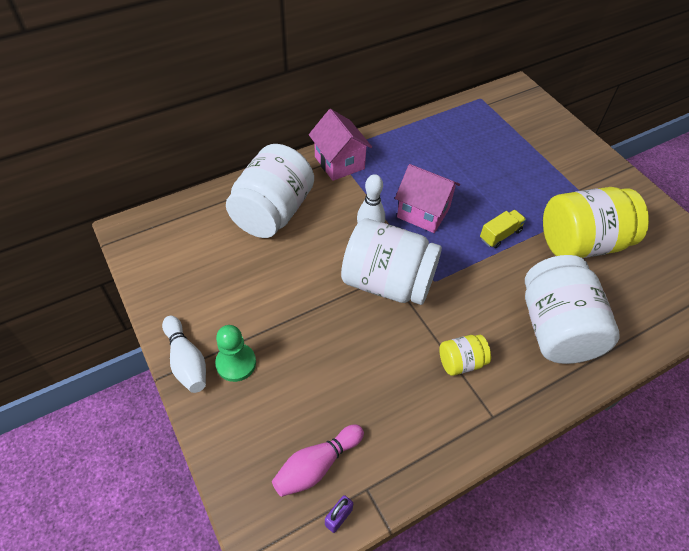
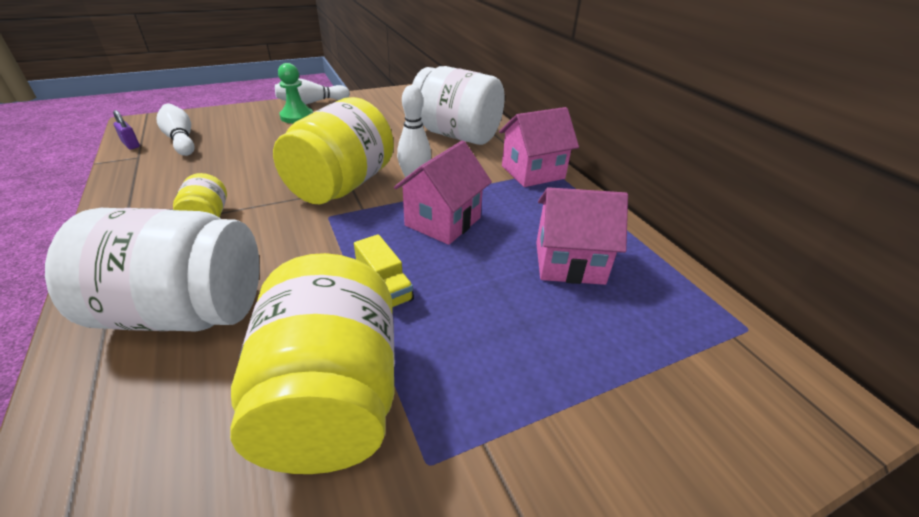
camera: 95 degrees right, 15 degrees down
(317, 465) = (181, 140): pink bowling pin -> white bowling pin
(387, 282) = (341, 185): white jar -> yellow jar
(450, 153) = (569, 262): none -> pink house

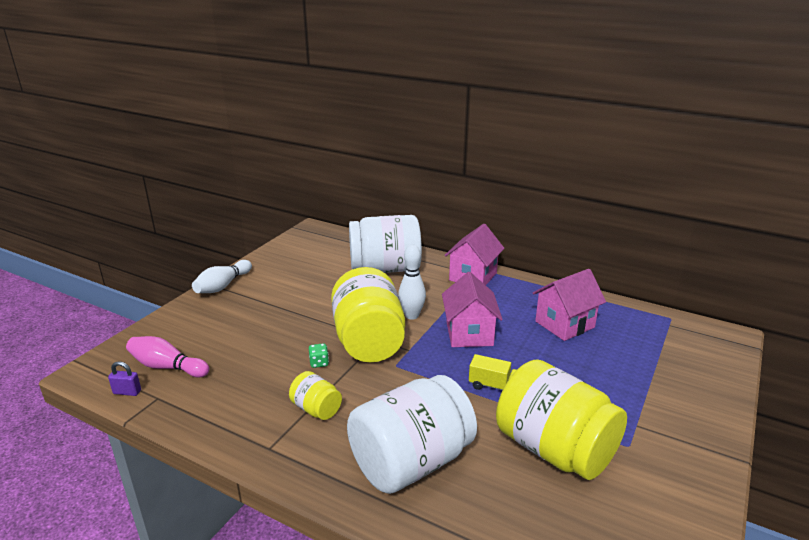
camera: 35 degrees left, 10 degrees down
(181, 140) = (167, 367): white bowling pin -> pink bowling pin
(274, 184) = (319, 363): none -> green dice
(297, 117) = (234, 304): green pawn -> none

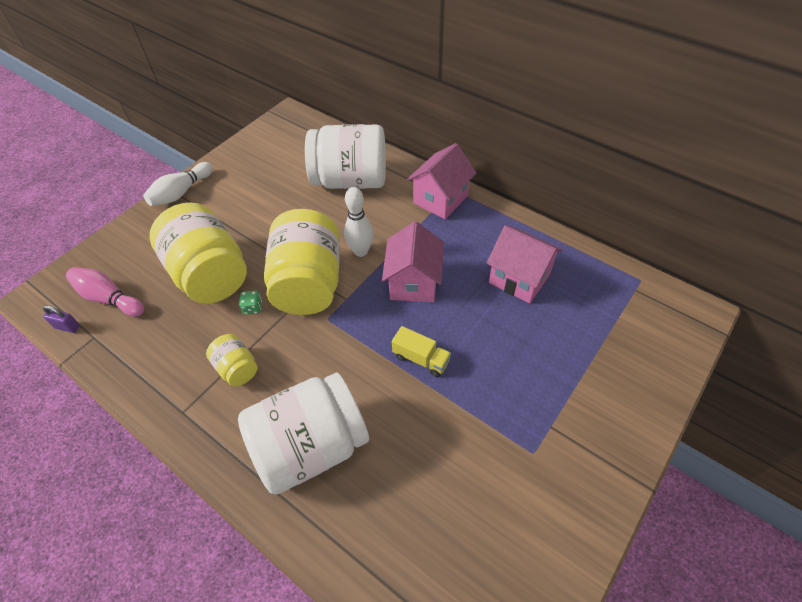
camera: 10 degrees right, 25 degrees up
(554, 449) = (456, 448): yellow jar -> yellow jar (210, 274)
(564, 324) = (519, 278): pink house -> pink house turned 60 degrees clockwise

